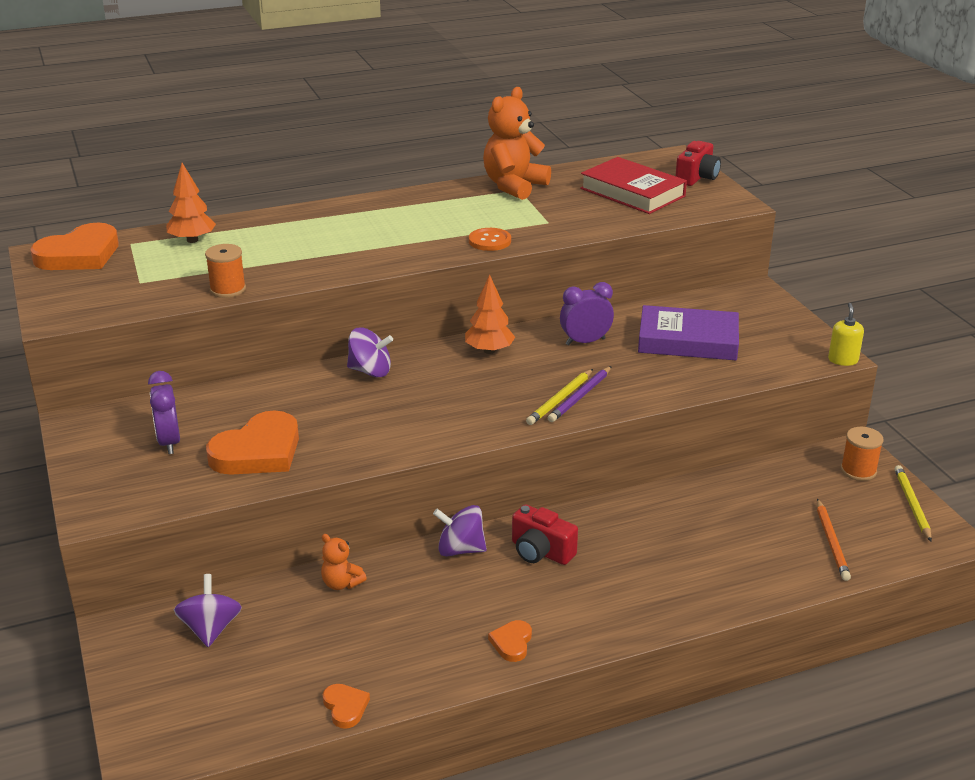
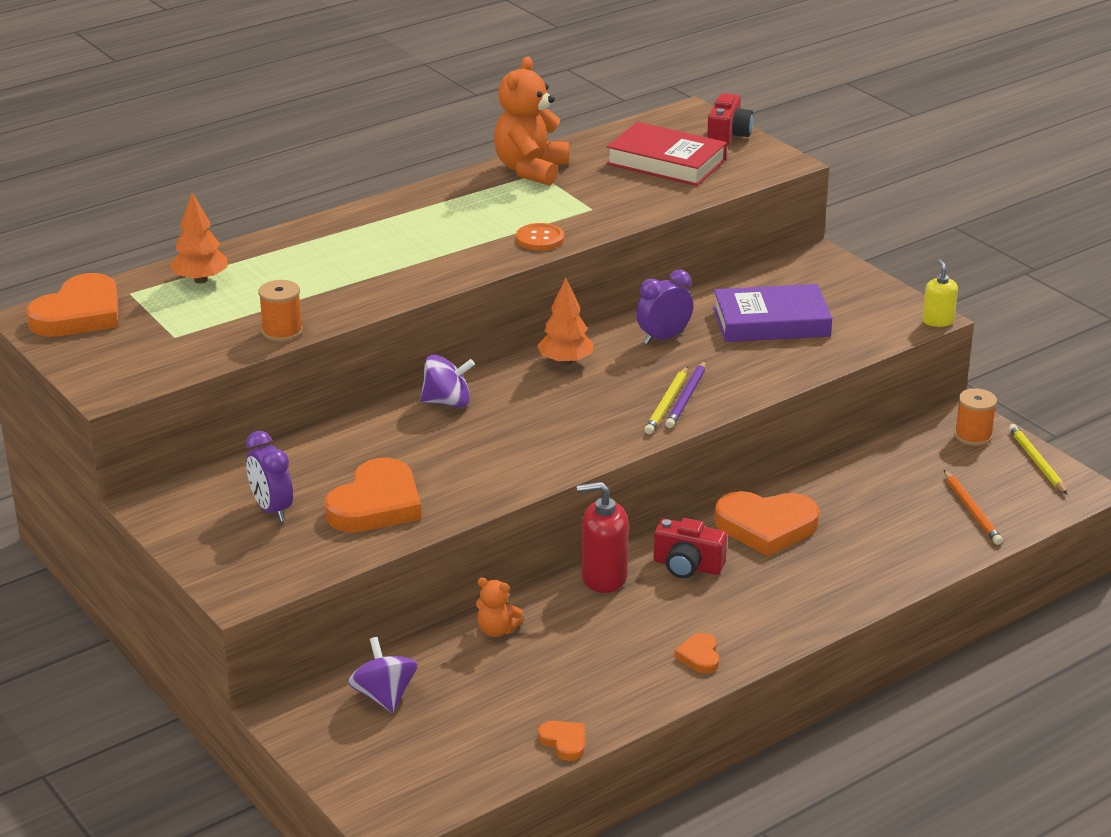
camera: 15 degrees left, 0 degrees up
(460, 549) = (603, 577): purple spinning top -> red soap dispenser
(629, 526) = (766, 526): none -> orange heart

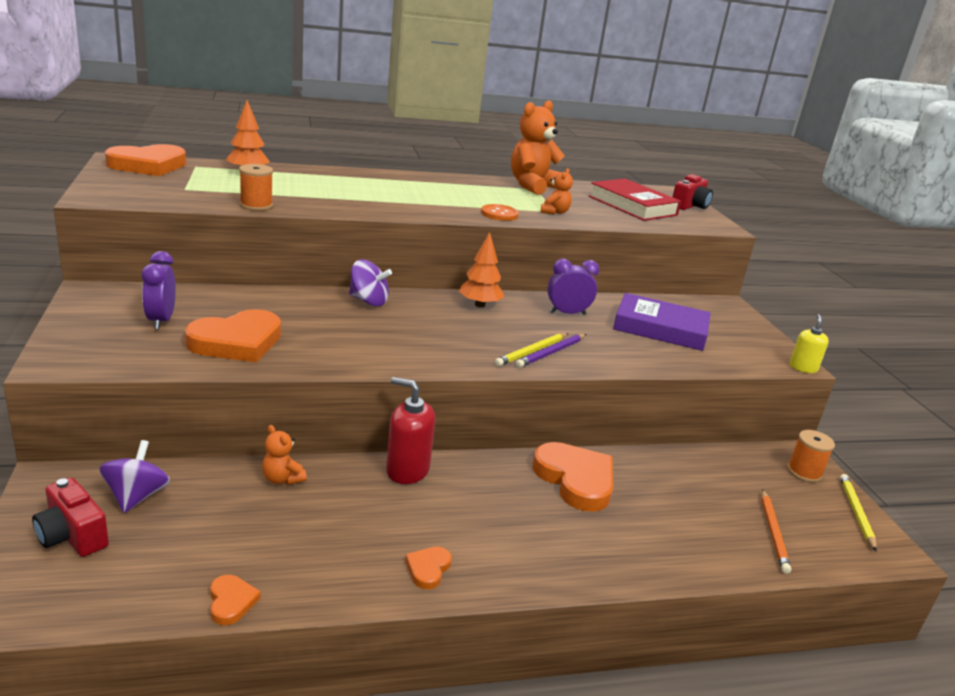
camera: 20 degrees right, 5 degrees down
(593, 211) = (554, 212): none -> orange teddy bear
(687, 566) = (483, 487): red camera -> red camera (72, 536)
(766, 526) = (575, 480): orange heart -> orange heart turned 150 degrees counterclockwise

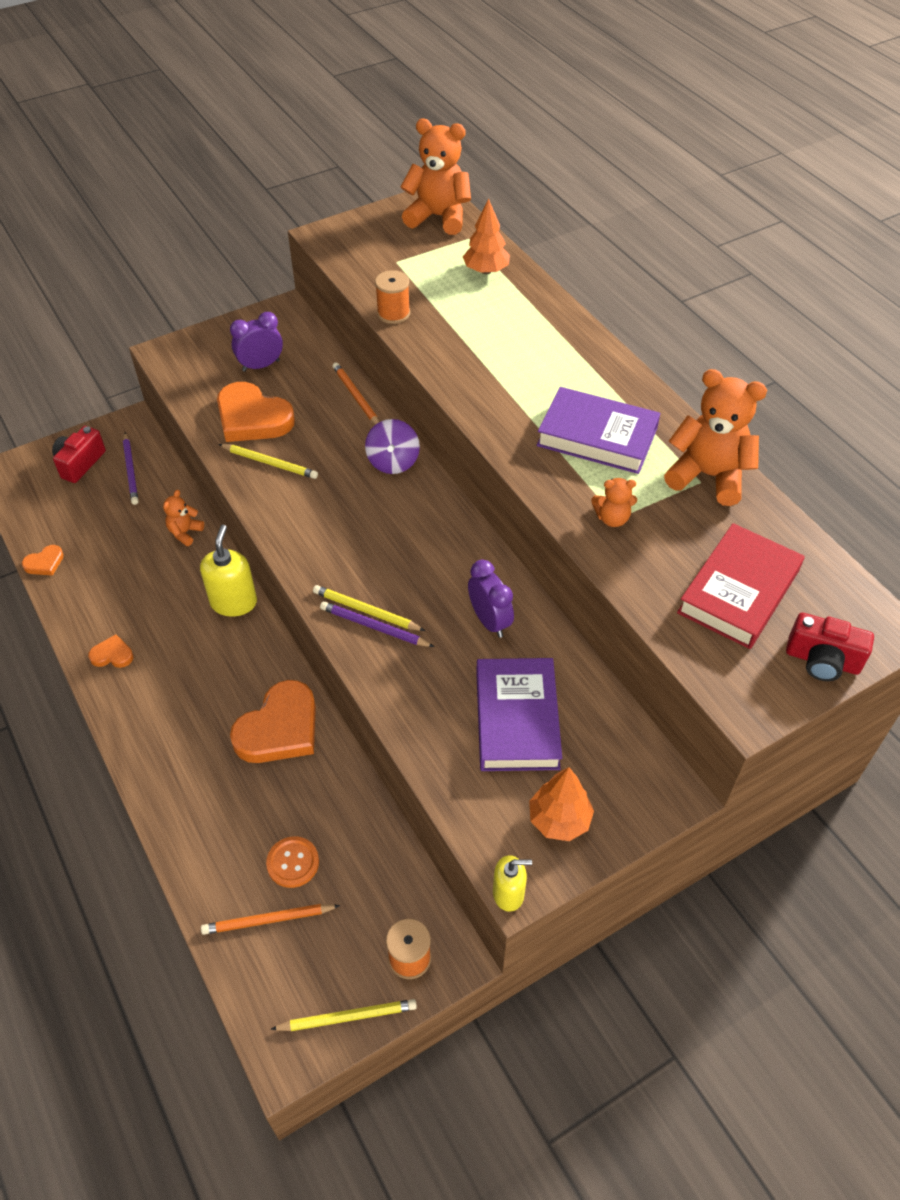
camera: 75 degrees right, 25 degrees up
(137, 496) = (130, 470): purple spinning top -> purple pencil
(148, 165) = (438, 217): orange heart -> orange teddy bear
(268, 294) = (356, 397): none -> orange pencil
(313, 348) = (269, 463): none -> yellow pencil
(407, 470) = (233, 602): red soap dispenser -> yellow soap dispenser
(474, 196) = (597, 437): none -> purple book
(479, 305) = (451, 542): orange tree -> orange tree (559, 820)
(499, 214) = (549, 473): orange button -> orange button (293, 863)

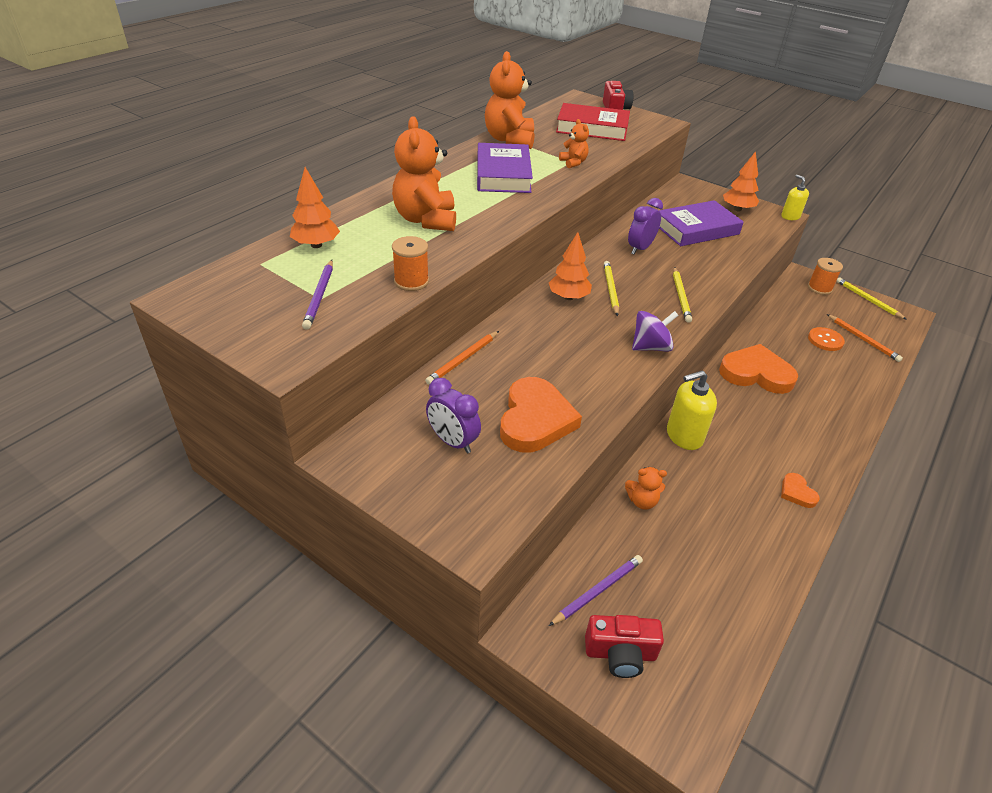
camera: 115 degrees left, 10 degrees down
(44, 563) = (764, 604): orange heart -> none
(269, 463) = (584, 388): yellow pencil -> yellow pencil (610, 289)
(374, 627) = (689, 290): purple pencil -> purple pencil (319, 296)
(393, 462) = (530, 318): purple spinning top -> purple spinning top (650, 347)
(415, 505) = (568, 297): none -> orange tree
(438, 217) = (222, 288): orange teddy bear -> orange teddy bear (426, 220)

